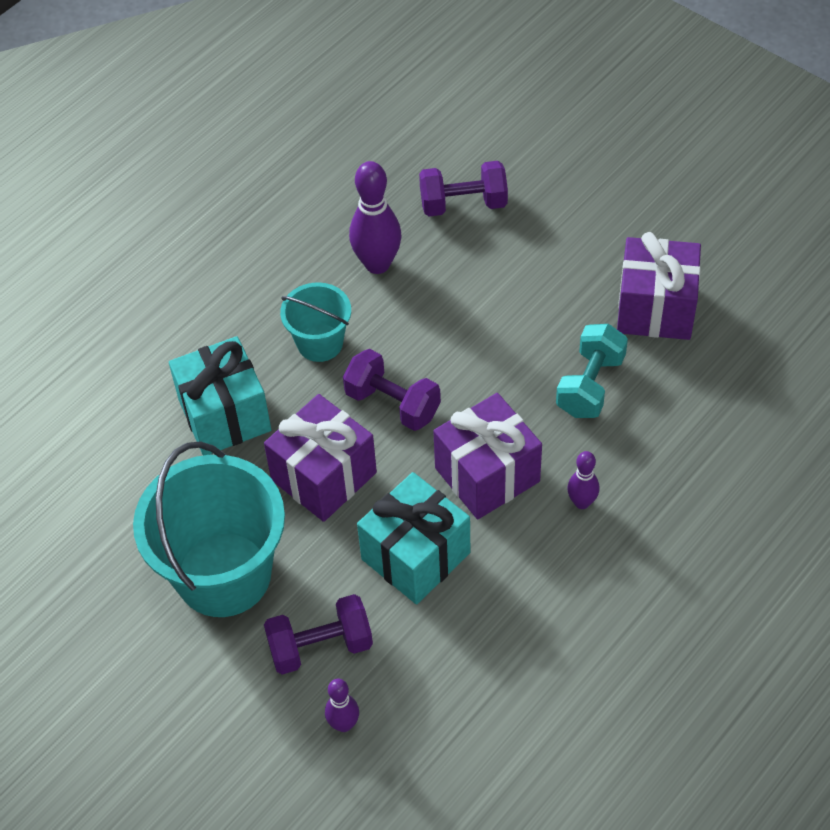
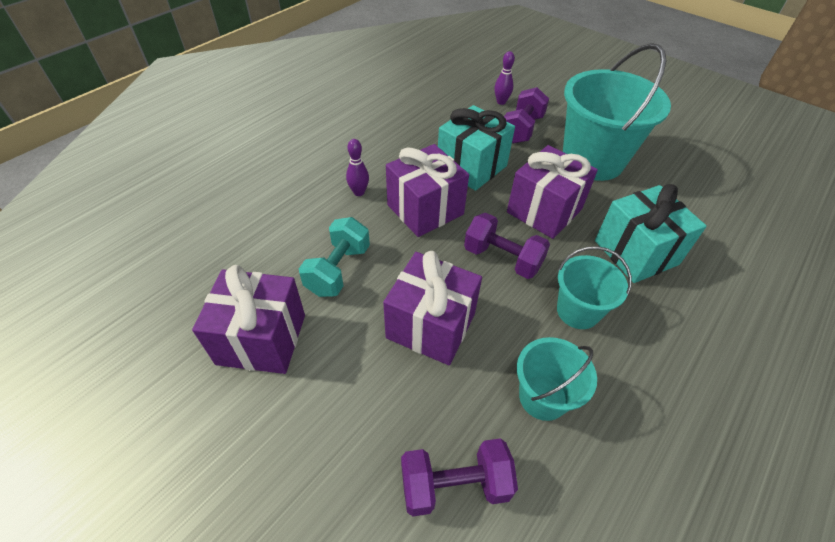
camera: 175 degrees right, 5 degrees down
(320, 646) = (522, 129): purple dumbbell -> purple dumbbell turned 45 degrees counterclockwise
(377, 264) = (543, 397): purple bowling pin -> turquoise bucket
(481, 325) = (431, 325): none -> purple gift

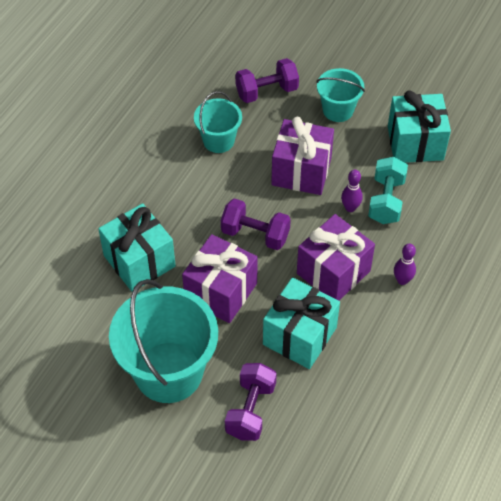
camera: 170 degrees right, 5 degrees up
(261, 339) = (415, 143): purple gift -> turquoise gift
(501, 102) = (281, 461): purple bowling pin -> purple bowling pin (350, 208)
(578, 311) = (193, 200): turquoise bucket -> turquoise bucket (338, 110)

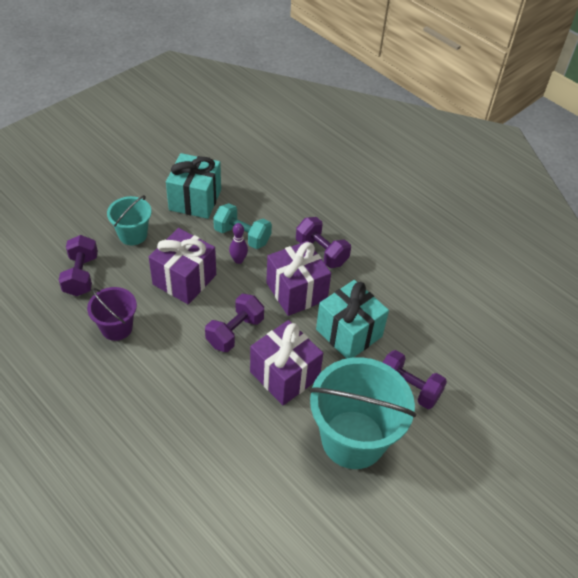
camera: 75 degrees left, 5 degrees down
(139, 261) = (224, 430): turquoise gift -> none
(218, 140) = (116, 328): turquoise bucket -> purple bucket
(402, 280) = (321, 252): purple bowling pin -> purple dumbbell

